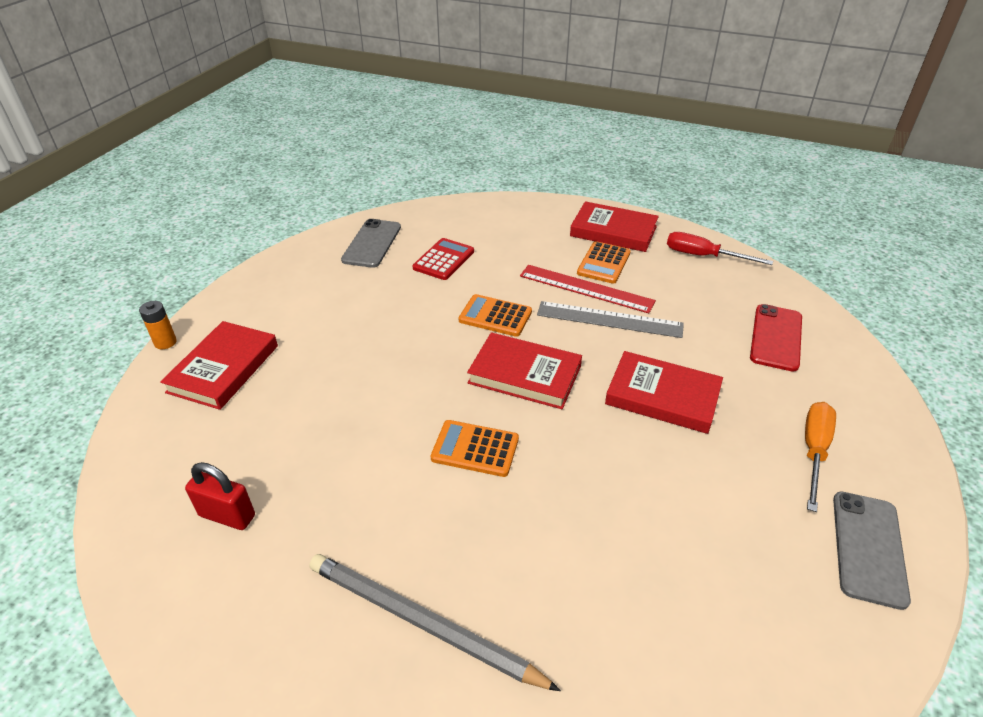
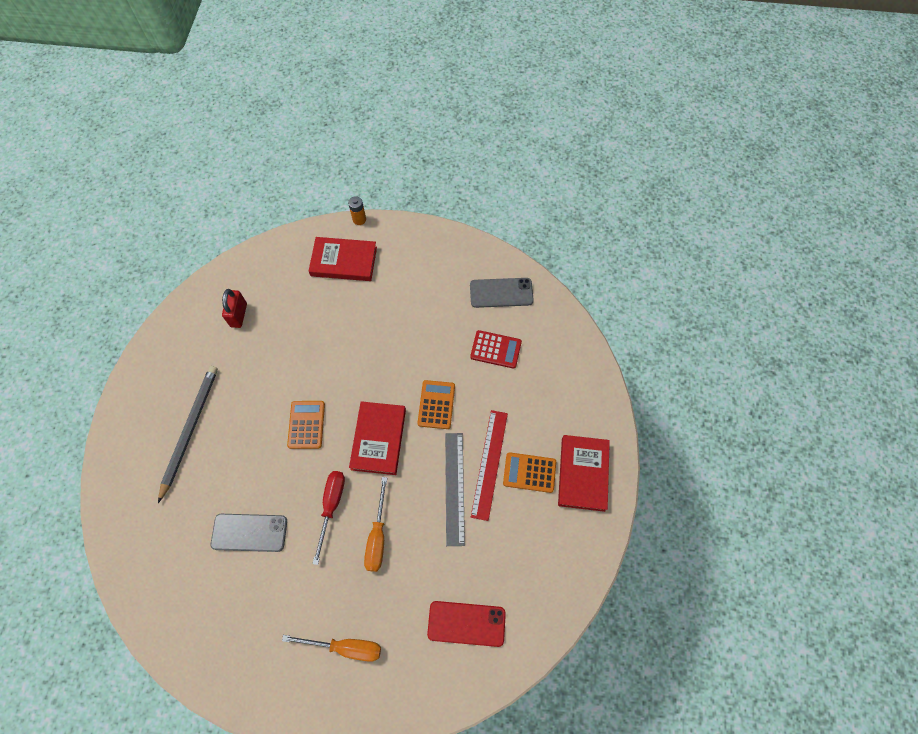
camera: 75 degrees right, 25 degrees up
(662, 396) = (377, 536): red book -> orange screwdriver
(703, 256) = (568, 558): red screwdriver -> red screwdriver (331, 506)
(868, 548) = (269, 677): grey phone -> grey phone (249, 532)

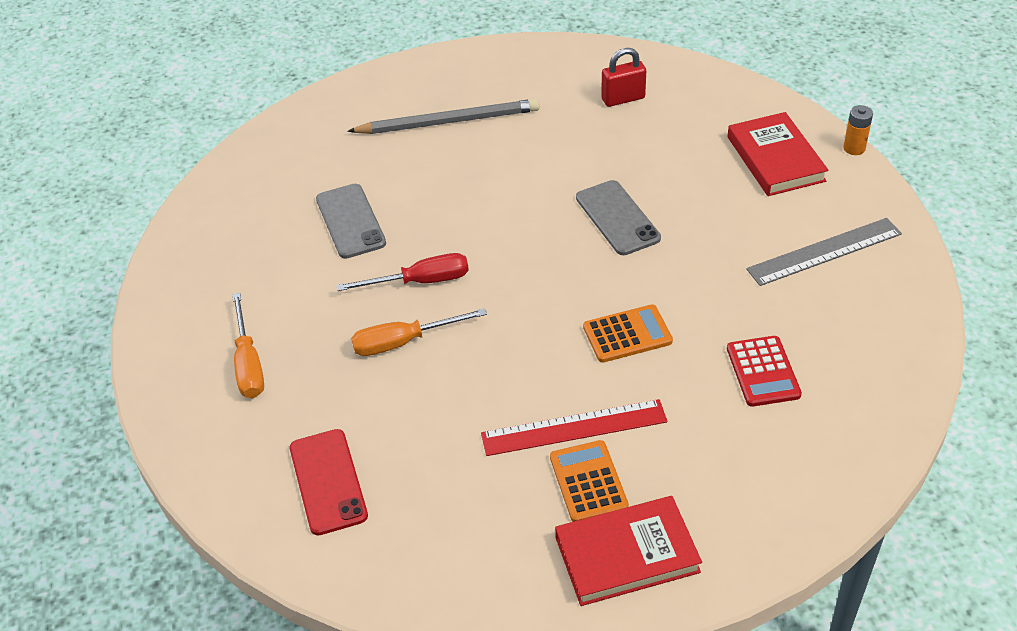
camera: 70 degrees right, 20 degrees down
(306, 424) = (516, 216): orange calculator -> none
(378, 439) = (538, 292): red book -> none
(454, 487) = (515, 399): grey ruler -> grey ruler (824, 251)
(501, 293) = (865, 345): grey phone -> grey phone (617, 218)

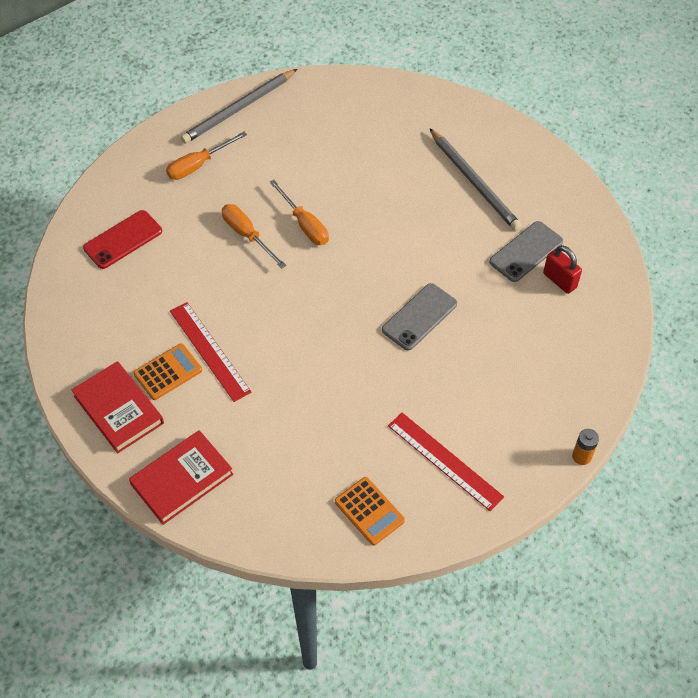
camera: 65 degrees right, 10 degrees up
(179, 297) = (239, 109): none -> grey pencil
(350, 221) = (344, 166): grey phone -> grey phone (526, 252)
(420, 281) = (304, 224): red screwdriver -> orange screwdriver
(627, 334) = (304, 357): orange calculator -> orange calculator (369, 511)
(763, 372) = (302, 448): red calculator -> none
(775, 159) = (539, 403): red book -> red book (182, 479)
(824, 251) = (444, 461): grey ruler -> red ruler

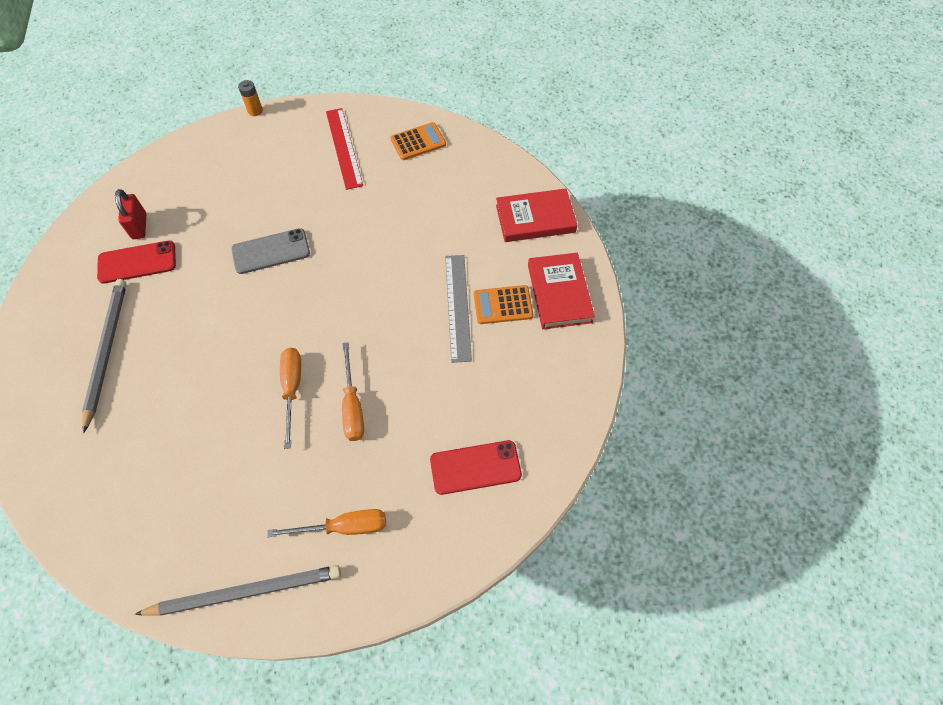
camera: 150 degrees left, 5 degrees up
(209, 351) = (458, 306): red ruler -> grey ruler
(369, 511) = (418, 142): orange calculator -> orange calculator turned 75 degrees clockwise
(526, 252) = (137, 262): grey phone -> red phone

